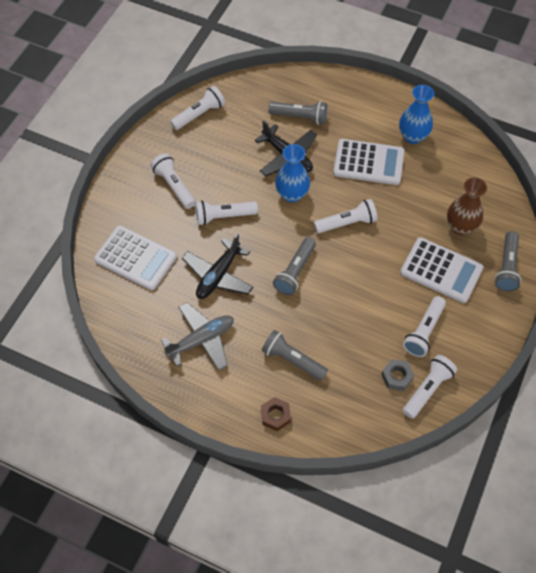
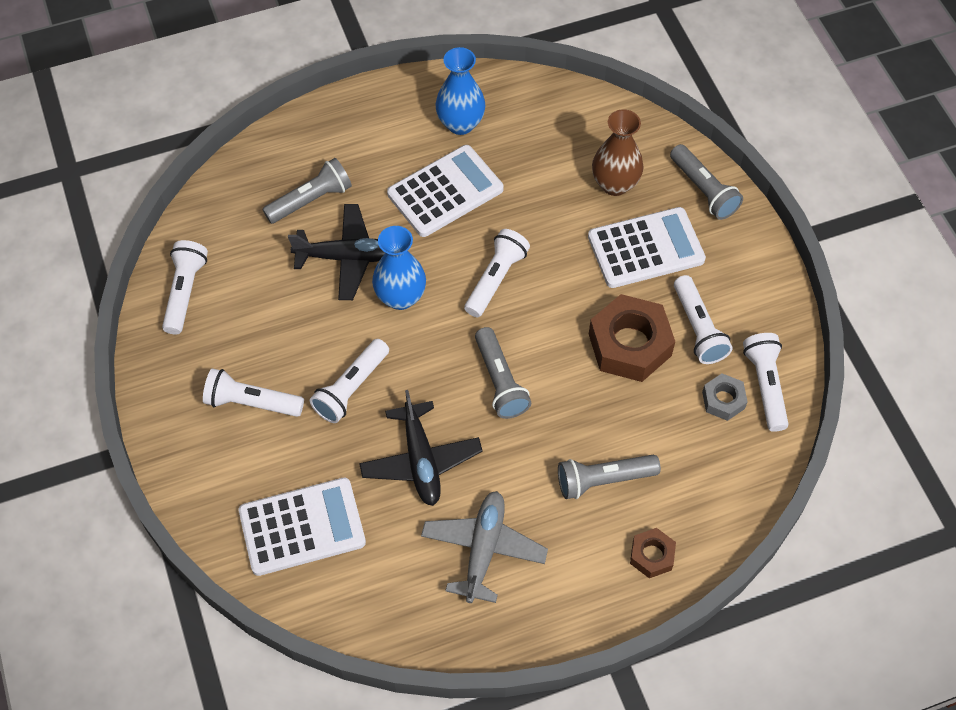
camera: 45 degrees left, 0 degrees up
(379, 309) = (630, 345): none -> brown nut

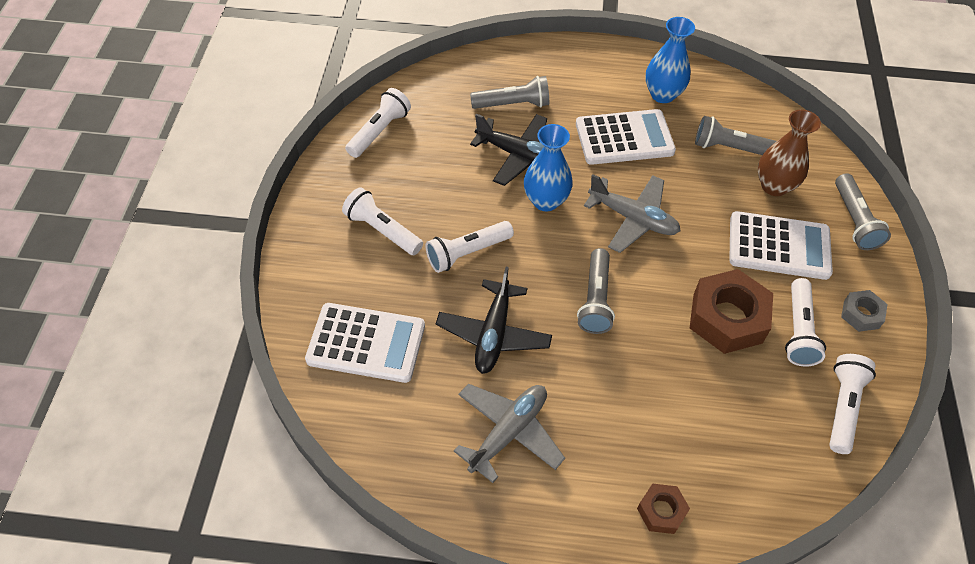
camera: 25 degrees right, 5 degrees down
(495, 279) = (633, 219): white flashlight -> grey plane
(603, 480) = (648, 422): grey flashlight -> grey flashlight (730, 148)
(723, 400) = (795, 402): grey nut -> grey nut (861, 314)

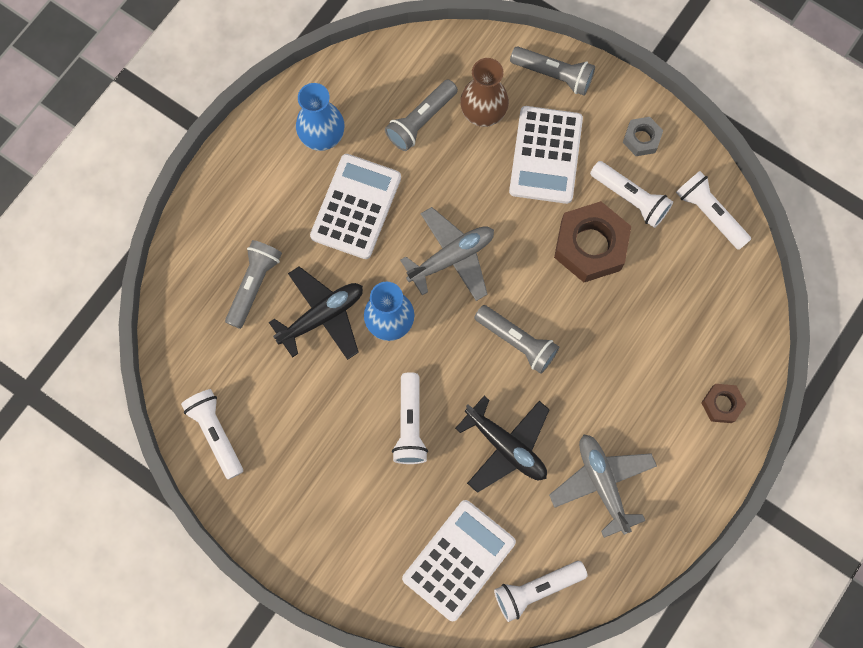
camera: 60 degrees left, 20 degrees up
(382, 230) = (343, 488): white flashlight -> white flashlight (536, 589)
(779, 246) = (545, 155): white calculator -> white calculator turned 150 degrees clockwise

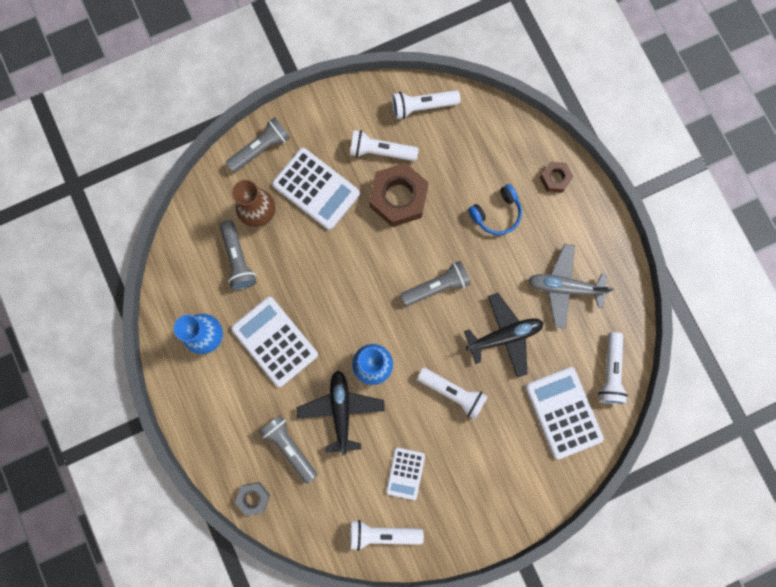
camera: 60 degrees left, 5 degrees up
(293, 422) = (405, 473): none -> white calculator
(451, 257) = (351, 296): grey plane -> none
(630, 198) = (381, 151): white flashlight -> white flashlight turned 150 degrees counterclockwise
(639, 361) = (496, 214): none -> blue headphones
(641, 139) = (343, 118): grey nut -> grey nut (253, 498)

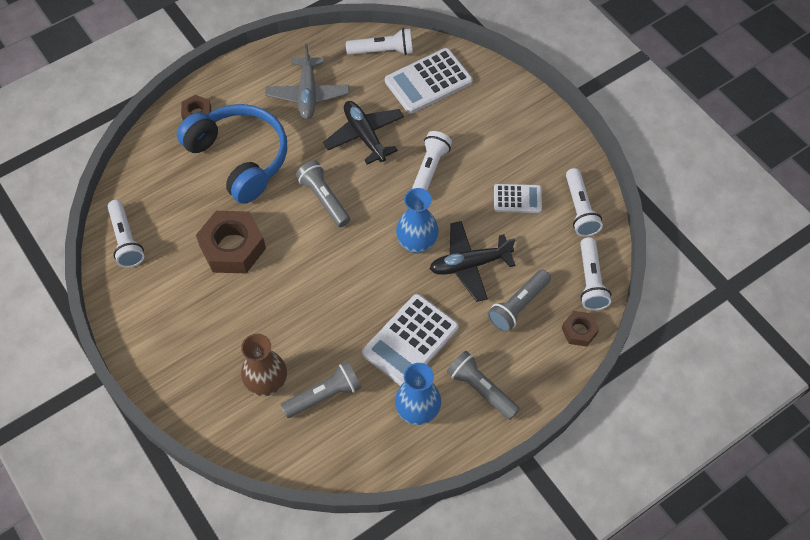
camera: 100 degrees left, 20 degrees down
(253, 498) = (579, 331): grey nut -> brown nut
(261, 149) = (188, 396): grey flashlight -> grey flashlight (481, 389)
(316, 189) = (231, 329): white calculator -> none
(381, 151) = (181, 272): white flashlight -> white flashlight (590, 281)
(496, 214) = (240, 158): blue headphones -> blue headphones, size x2.01

